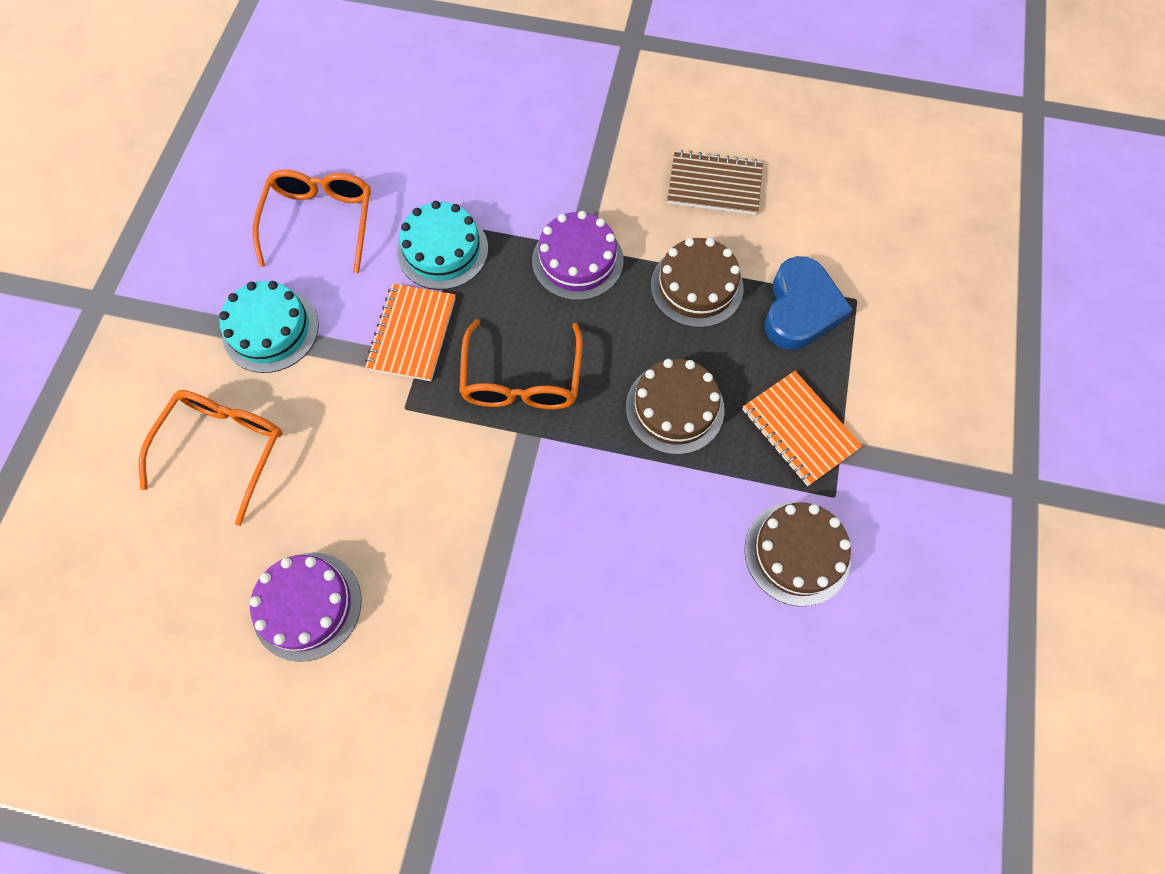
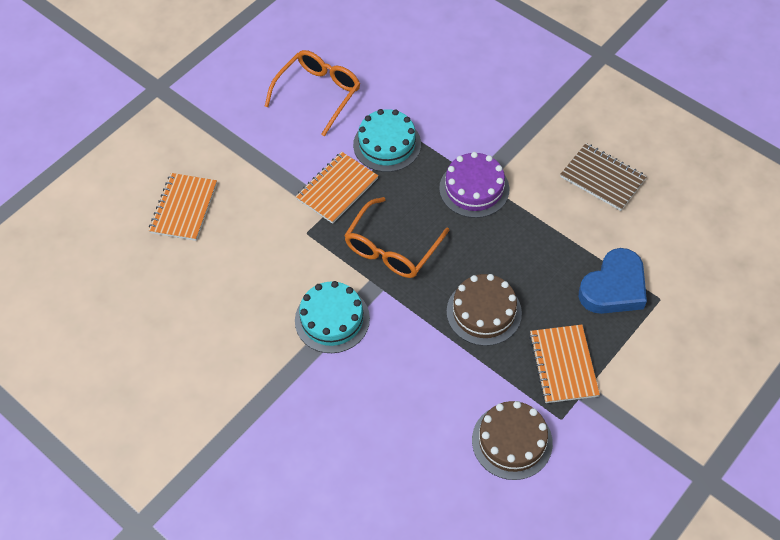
camera: 30 degrees right, 10 degrees down
(224, 449) = (184, 208): orange glasses -> orange notebook
(270, 330) = (250, 148): turquoise cake -> turquoise cake (332, 319)
(307, 605) = (183, 322): purple cake -> none
(697, 286) = (547, 240): brown cake -> none

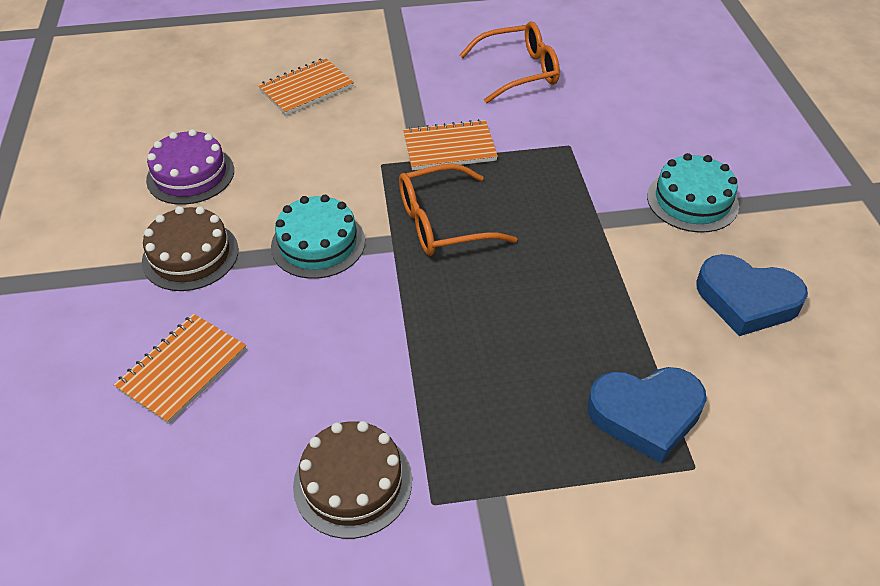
camera: 40 degrees right, 10 degrees down
(387, 144) = (537, 140): turquoise cake -> turquoise cake (692, 200)
(474, 188) = (584, 224): purple cake -> purple cake (190, 175)
(484, 312) = (468, 336): brown cake -> brown cake (190, 255)
(563, 365) = (497, 450): orange notebook -> orange notebook (183, 369)
(602, 178) = (746, 300): brown notebook -> blue heart

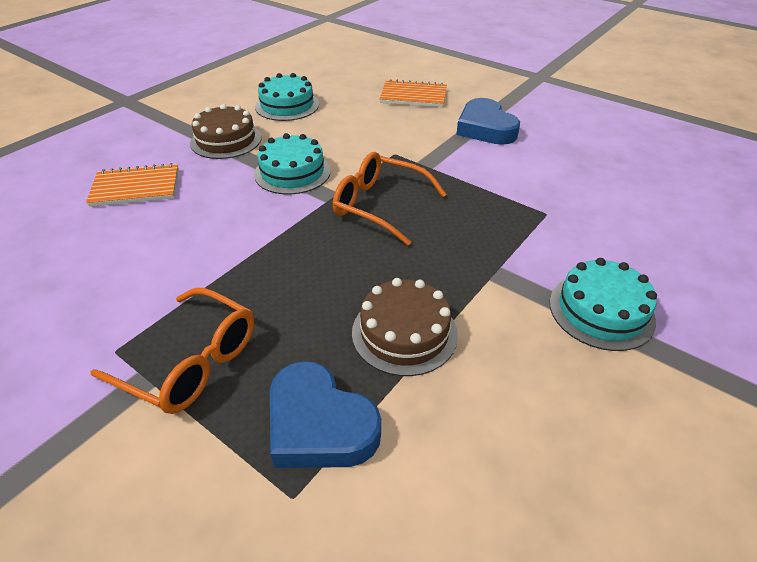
camera: 45 degrees right, 5 degrees down
(190, 175) = (287, 105): purple cake -> turquoise cake
(353, 482) = (103, 302): brown cake -> brown cake (404, 333)
(449, 148) = (452, 168): orange notebook -> none
(518, 72) = (575, 151): orange glasses -> orange glasses (190, 362)
(746, 300) = (539, 417): blue heart -> blue heart (485, 128)

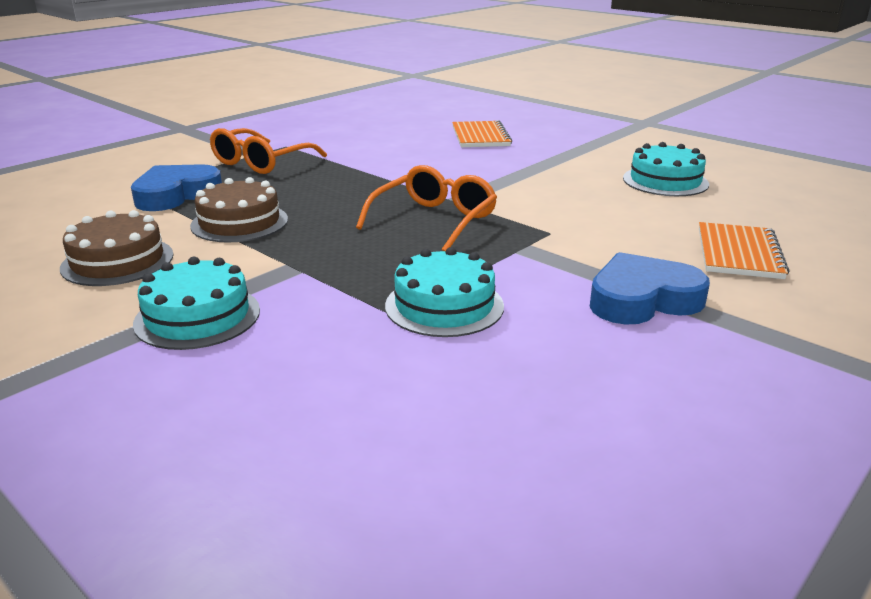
camera: 95 degrees right, 15 degrees down
(226, 140) = (570, 159): brown cake -> brown cake (118, 261)
(292, 172) = (504, 185): turquoise cake -> turquoise cake (444, 305)

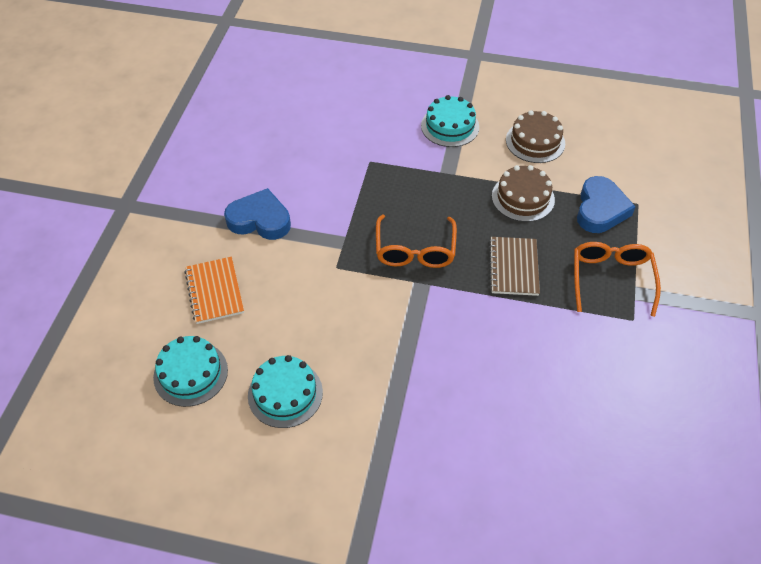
camera: 150 degrees right, 25 degrees up
(340, 187) = (513, 267): none -> brown notebook
(444, 305) = (351, 176): turquoise cake -> turquoise cake (190, 373)
(480, 137) = (495, 430): orange notebook -> none
(642, 299) = (260, 220): blue heart -> blue heart turned 120 degrees counterclockwise

